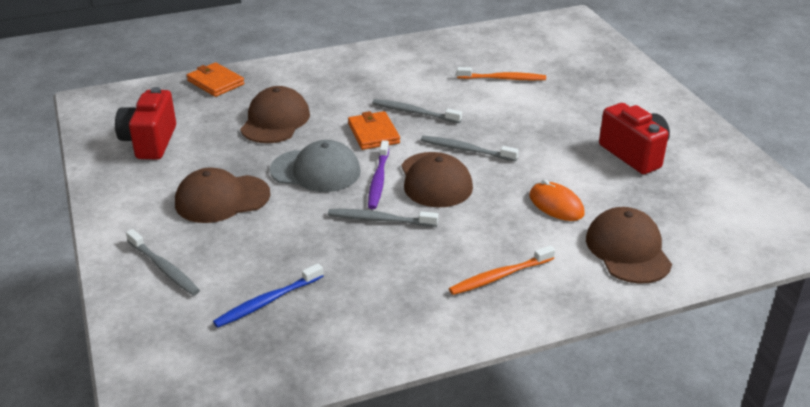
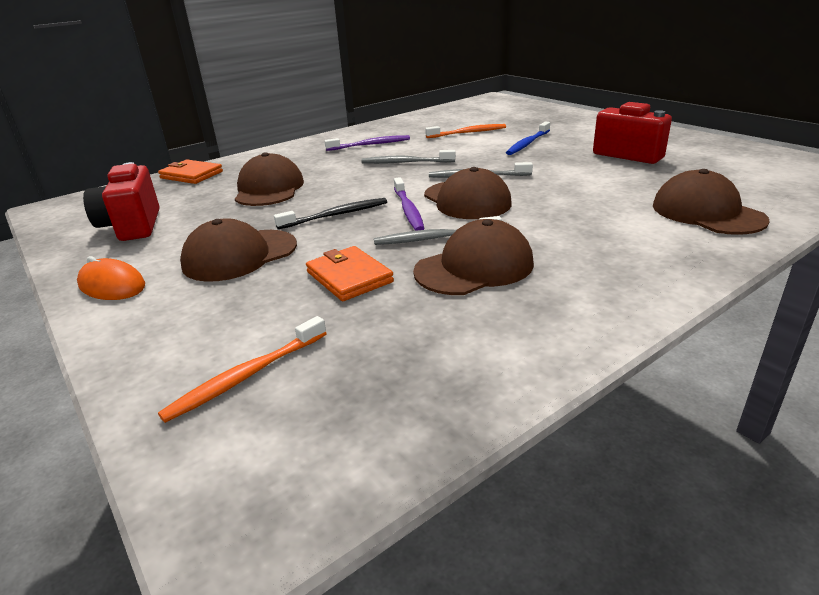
camera: 15 degrees left, 5 degrees down
(164, 268) = (191, 334): grey toothbrush -> none
(267, 302) = (352, 339): blue toothbrush -> blue toothbrush (527, 143)
(316, 171) = (336, 215): grey cap -> black toothbrush
(373, 133) = (377, 181): orange wallet -> orange wallet (349, 277)
(390, 259) = (474, 267): none -> brown cap
(396, 75) = (370, 145): none -> purple toothbrush
(499, 276) = (607, 257): orange toothbrush -> orange toothbrush (246, 376)
(556, 205) = (601, 195): orange mouse -> orange mouse (112, 285)

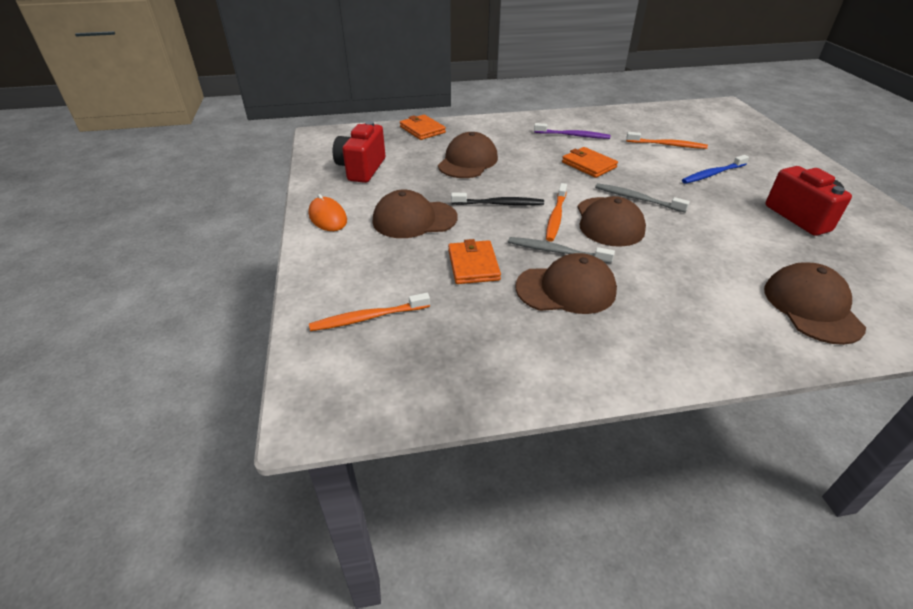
camera: 25 degrees right, 10 degrees up
(406, 162) = (588, 165): grey toothbrush -> orange wallet
(408, 210) = (556, 217): purple toothbrush -> orange toothbrush

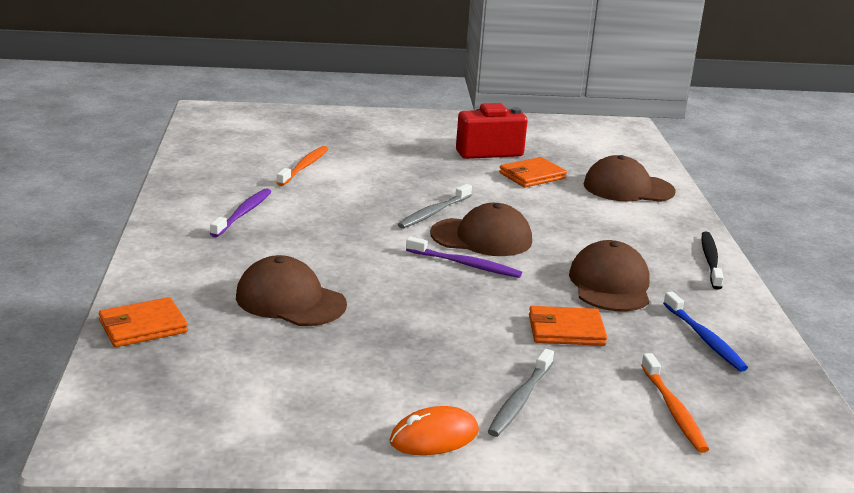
camera: 85 degrees left, 15 degrees down
(361, 169) = (275, 398): red camera -> none
(414, 219) = (454, 361): brown cap -> none
(499, 204) = (426, 294): black toothbrush -> black toothbrush (710, 260)
(556, 217) = (465, 264): orange toothbrush -> purple toothbrush
(556, 251) = (540, 277): grey toothbrush -> grey toothbrush (520, 400)
(588, 165) = (338, 221): orange wallet -> orange wallet (532, 176)
(712, 174) = (388, 163): blue toothbrush -> blue toothbrush (704, 338)

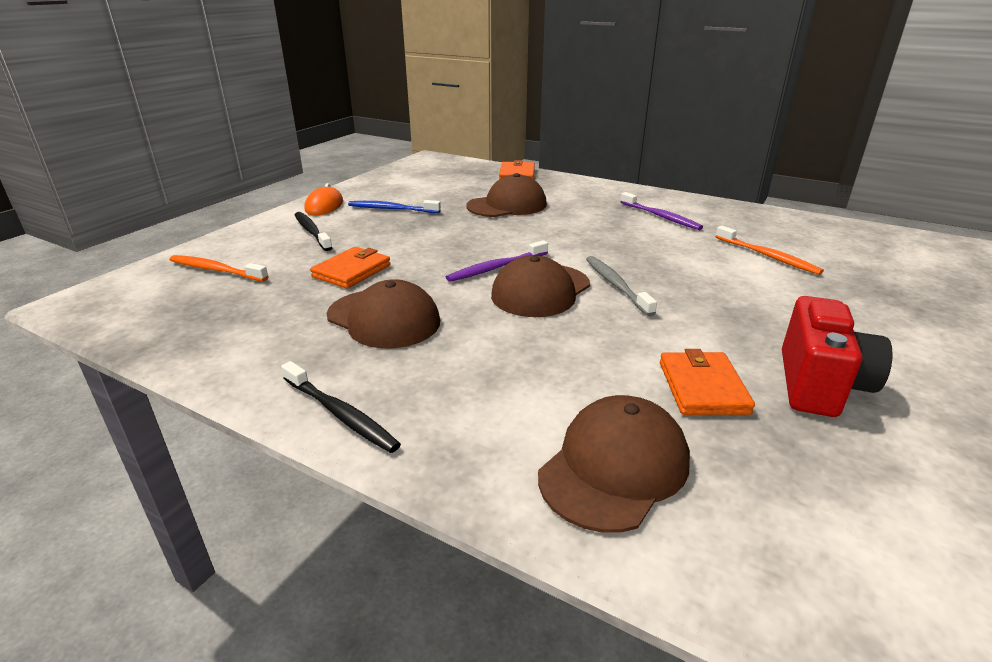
camera: 125 degrees right, 5 degrees up
(520, 400) = (312, 232): grey toothbrush -> black toothbrush
(704, 338) = (246, 324): blue toothbrush -> blue toothbrush (392, 209)

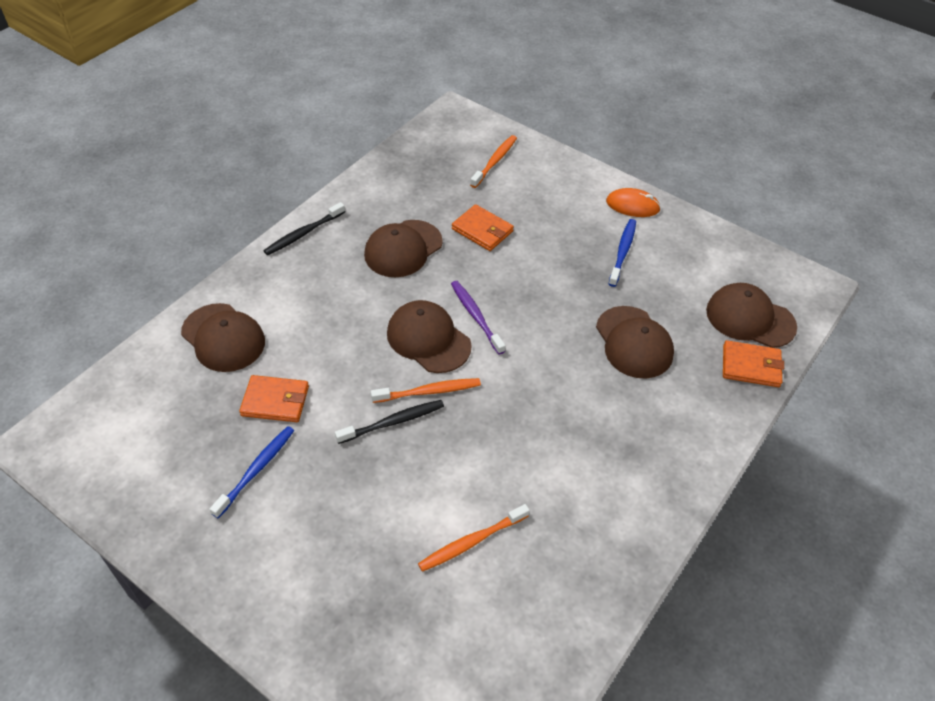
camera: 95 degrees right, 20 degrees up
(312, 232) = (566, 203): black toothbrush -> black toothbrush (393, 422)
(468, 173) = (750, 318): none -> brown cap
(616, 285) = (429, 391): grey toothbrush -> orange toothbrush
(660, 216) = (594, 479): purple toothbrush -> none
(819, 385) = (256, 470): red camera -> blue toothbrush

